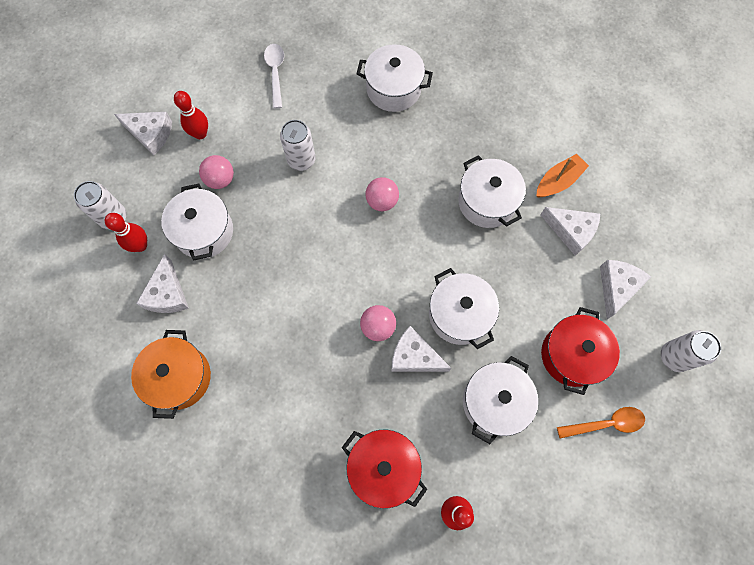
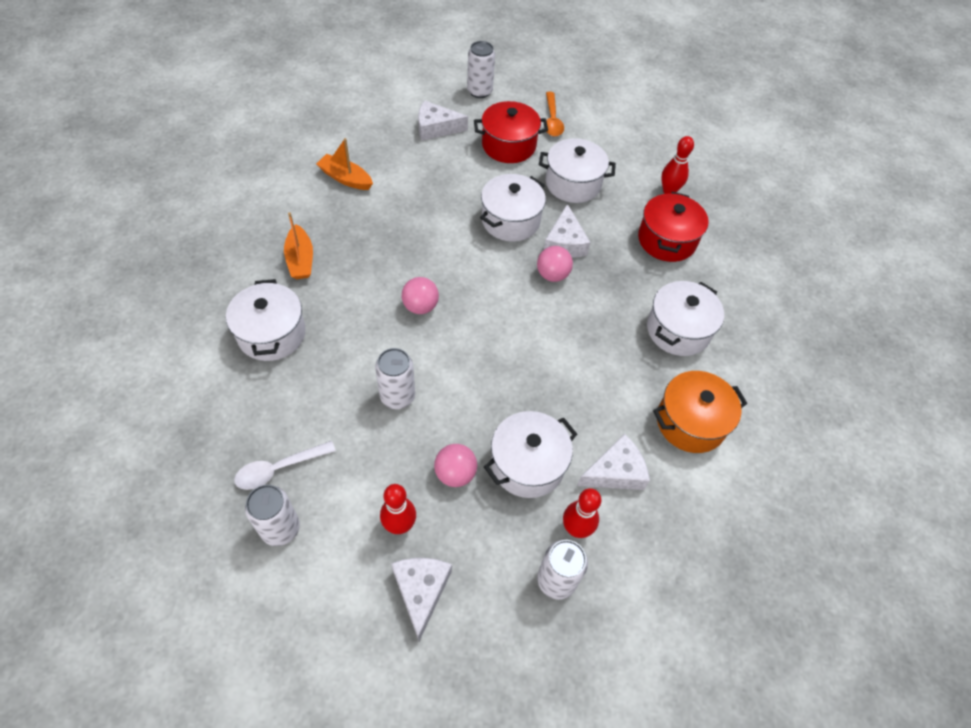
camera: 115 degrees left, 15 degrees down
(232, 66) = (280, 528): none -> white can
(465, 123) = (300, 259): none -> orange boat
(487, 202) = (388, 224): white pot -> white pot (678, 330)
(571, 231) = (395, 162): white cheese -> none
(605, 423) = (552, 120): orange spoon -> orange spoon turned 150 degrees counterclockwise

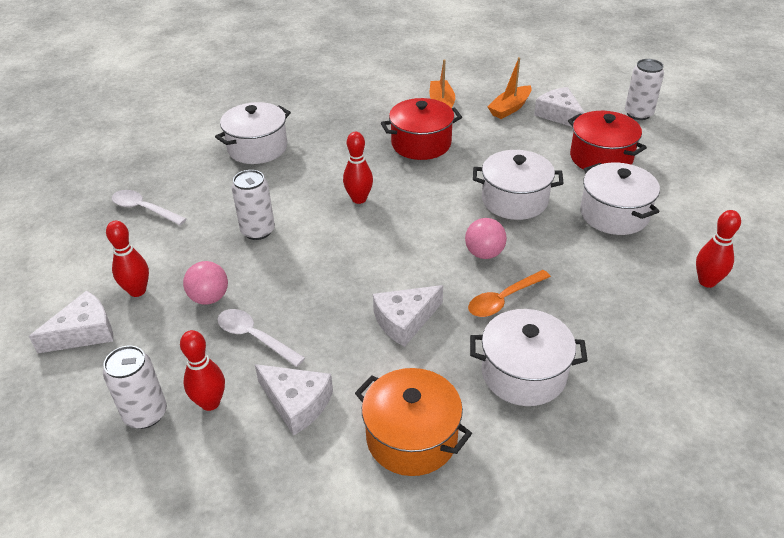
camera: 60 degrees right, 15 degrees down
(280, 528) = (94, 235): white can -> none
(300, 259) = (338, 125): orange boat -> orange boat (510, 108)
(420, 306) = (359, 199): pink ball -> red bowling pin
(527, 464) = (254, 337): white pot -> white spoon
(552, 120) = (673, 166): orange spoon -> orange spoon (503, 299)
(565, 242) = (533, 243): white cheese -> white cheese (405, 320)
(667, 240) = (635, 310): red pot -> red pot (421, 144)

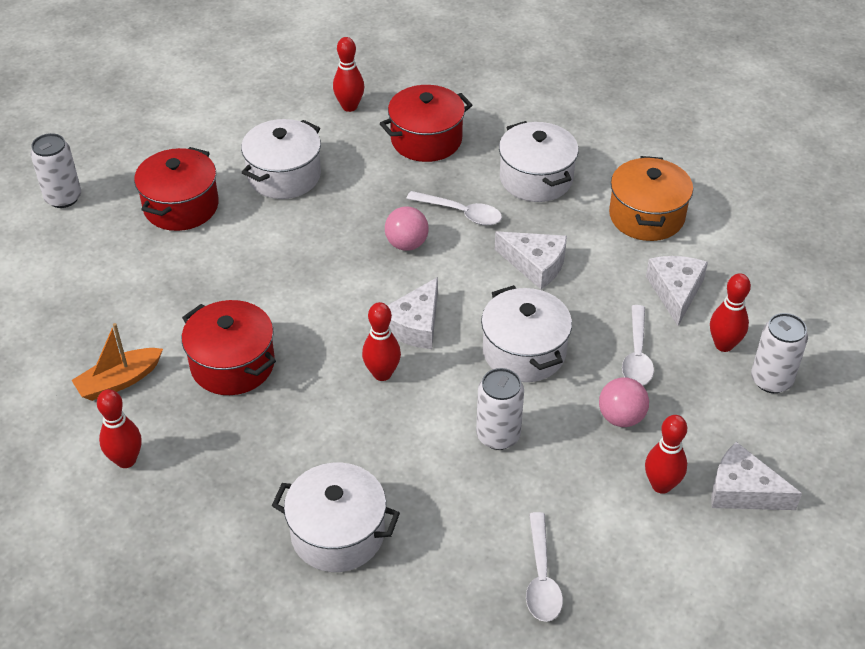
camera: 120 degrees left, 5 degrees up
(379, 96) = (126, 460): none -> red bowling pin
(503, 299) = (461, 213): orange spoon -> white spoon
(510, 108) = (99, 310): orange boat -> none
(514, 200) = (303, 249): white pot -> white pot (524, 352)
(559, 115) = (97, 262): white cheese -> white cheese (415, 325)
(628, 316) = (426, 140): none -> red pot

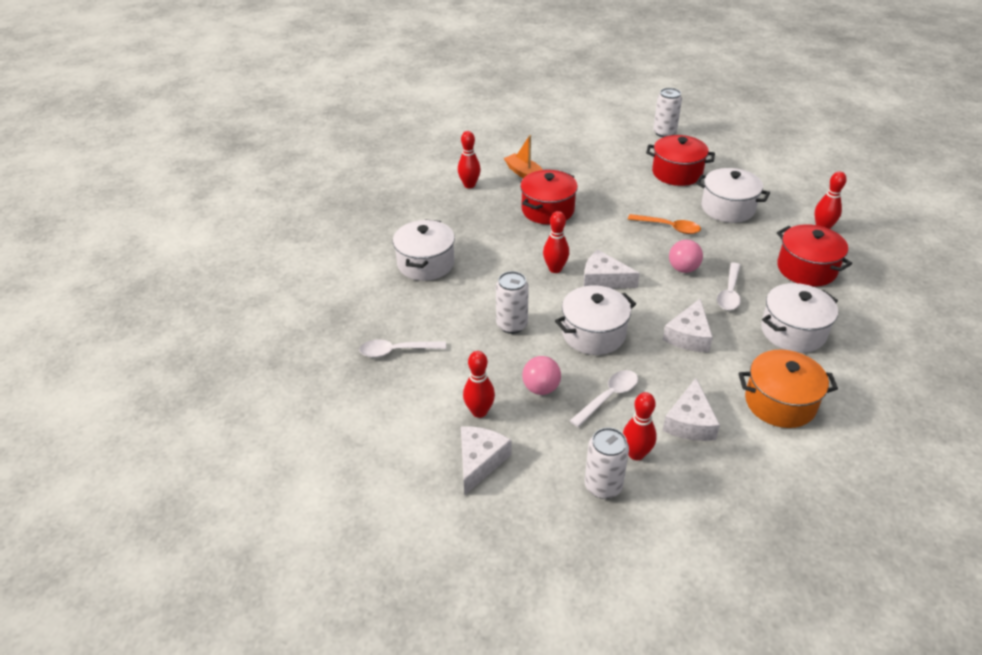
camera: 85 degrees right, 5 degrees down
(312, 240) = (668, 227): none -> orange spoon
(637, 355) = (608, 397): white spoon -> white spoon turned 135 degrees clockwise
(675, 292) = (690, 422): white cheese -> white cheese turned 105 degrees clockwise

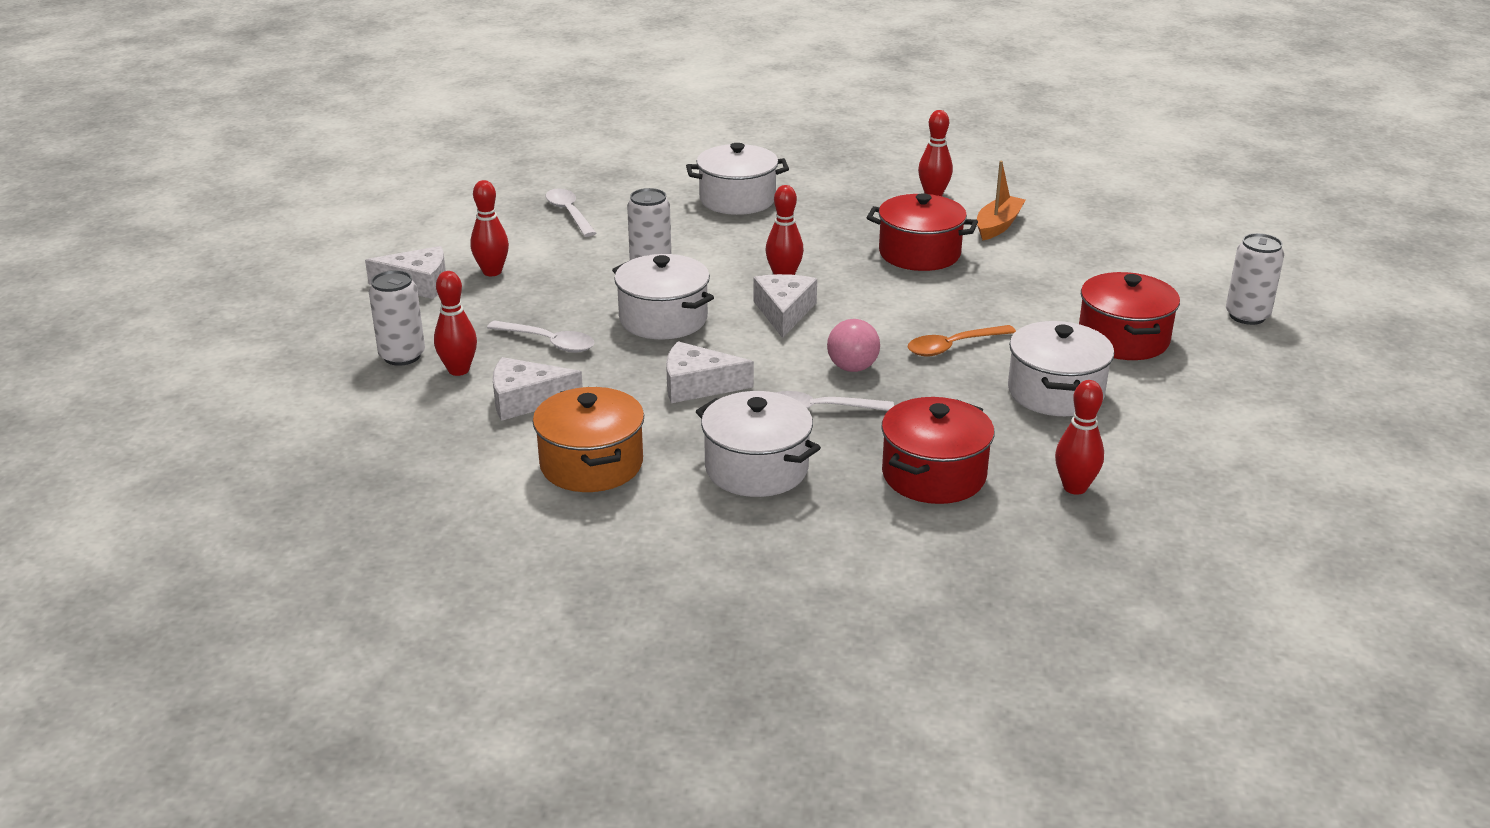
camera: 70 degrees right, 10 degrees down
(541, 388) = (545, 300): pink ball -> none
(668, 227) = (953, 346): orange spoon -> orange spoon turned 60 degrees clockwise

